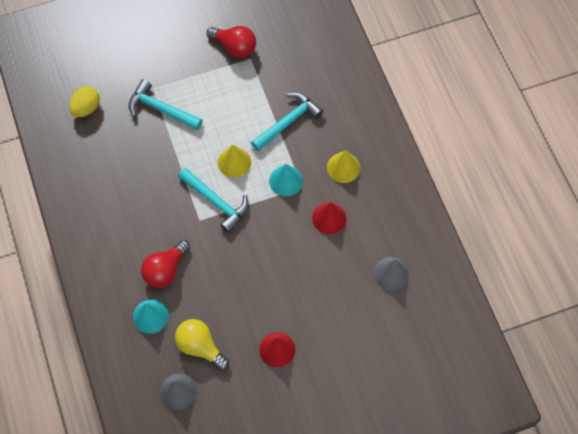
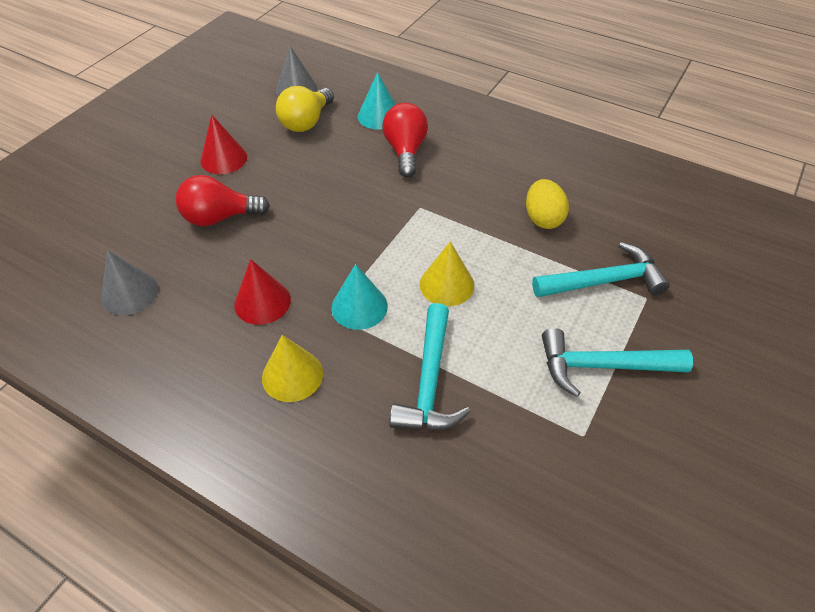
camera: 140 degrees right, 15 degrees down
(86, 108) = (680, 225): yellow egg -> yellow egg (543, 219)
(200, 347) = (306, 122): yellow light bulb -> yellow light bulb turned 120 degrees clockwise
(216, 202) = (420, 233): turquoise hammer -> turquoise hammer (602, 366)
(234, 47) = (625, 435): red light bulb -> red light bulb (220, 217)

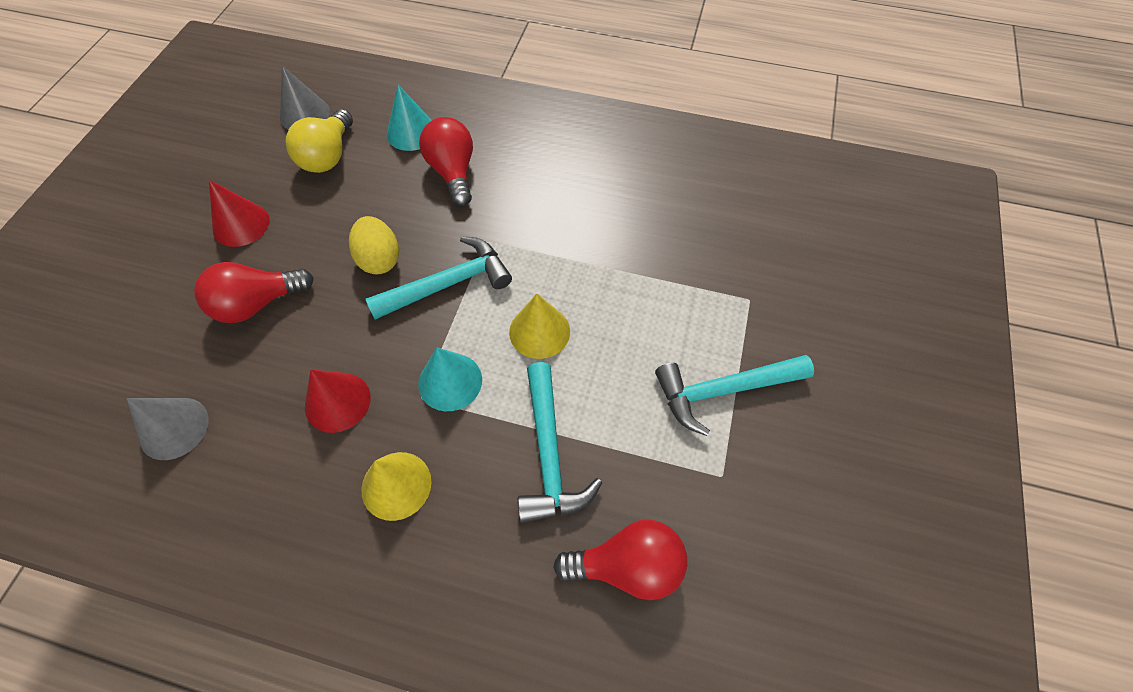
camera: 15 degrees left, 10 degrees up
(476, 487) = (627, 565): none -> red light bulb
(543, 219) = (623, 227): yellow egg -> yellow egg (379, 259)
(604, 281) = (703, 289): turquoise hammer -> turquoise hammer (448, 283)

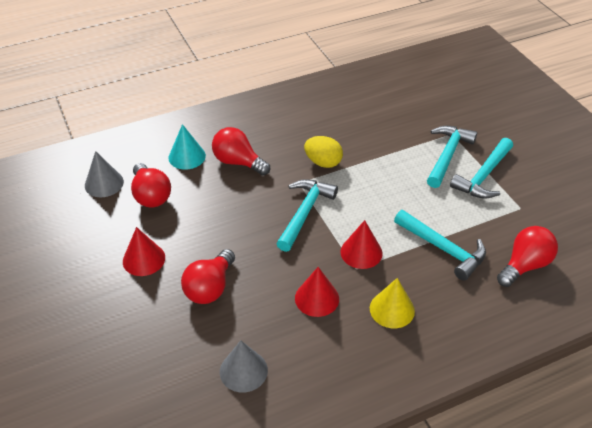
camera: 40 degrees left, 15 degrees down
(328, 156) = (151, 195): yellow light bulb -> red light bulb
(379, 259) = (252, 225): yellow egg -> yellow egg (323, 162)
(450, 381) = (361, 252): turquoise cone -> red cone
(539, 331) = (376, 204): yellow cone -> none
(707, 326) = (447, 155): none -> turquoise hammer

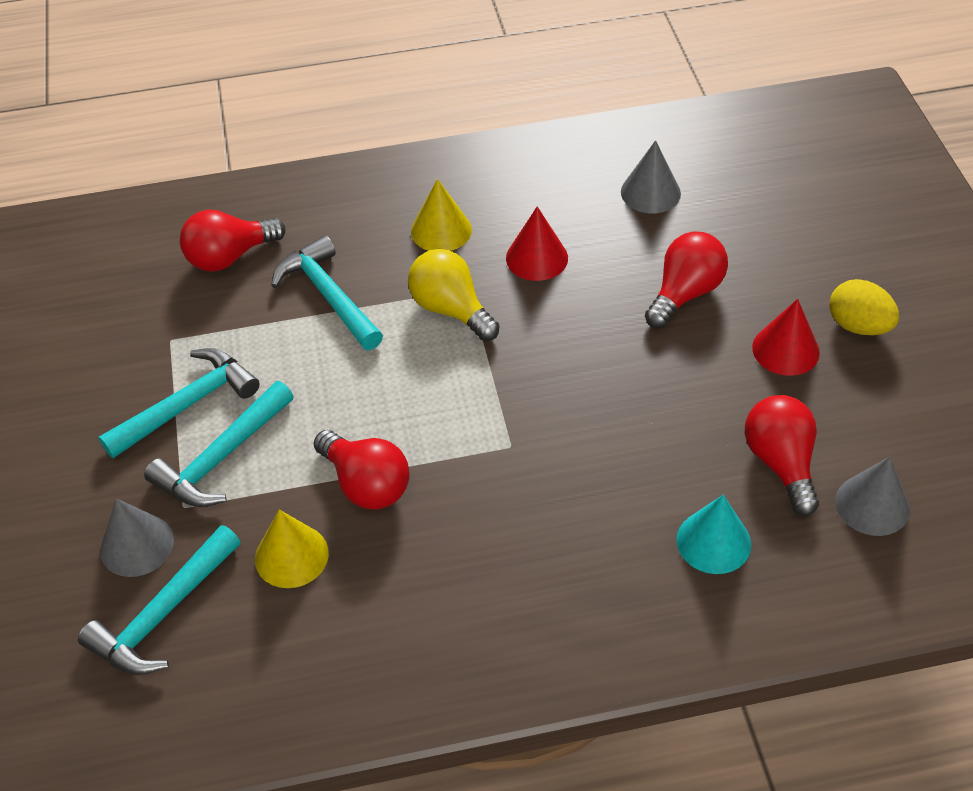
camera: 165 degrees left, 5 degrees up
(238, 162) = (614, 510): red light bulb -> red light bulb (366, 484)
(304, 213) = (517, 386): turquoise hammer -> turquoise hammer (163, 614)
(323, 162) = (454, 481): yellow egg -> yellow egg (858, 326)
(361, 252) = (451, 309): red cone -> yellow light bulb
(387, 123) = (291, 555): none -> yellow cone
(461, 117) = (137, 545): none -> grey cone

